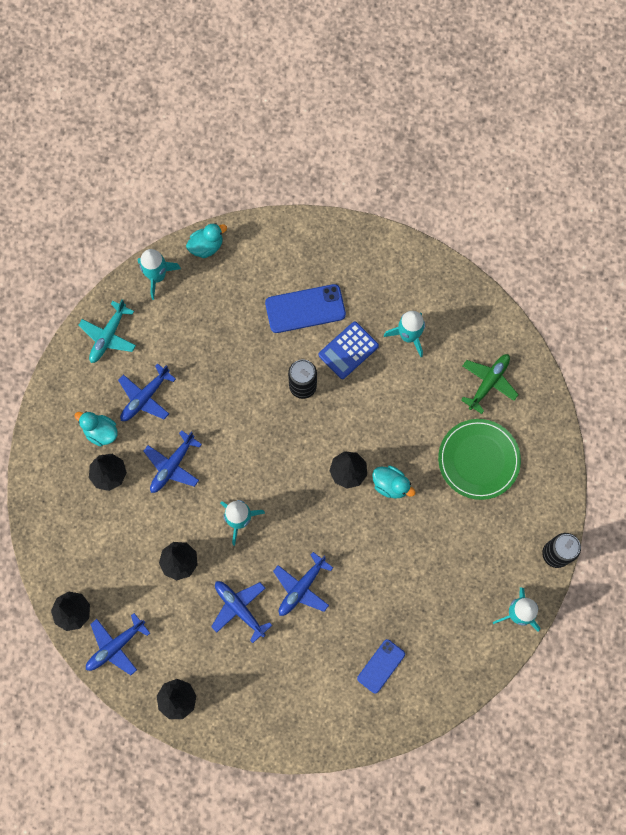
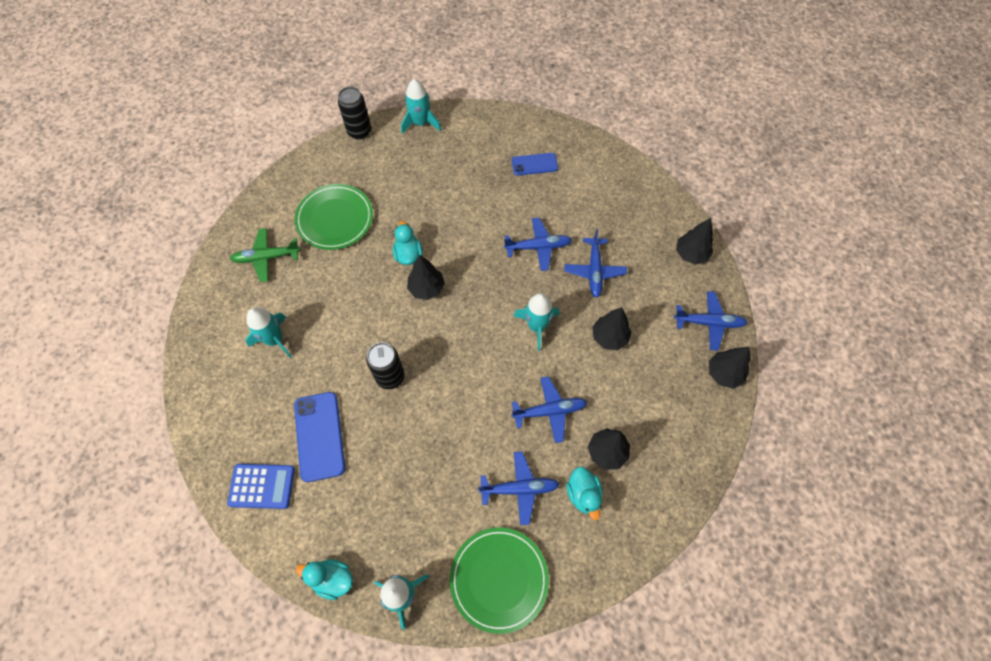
camera: 135 degrees left, 10 degrees down
(109, 336) = (499, 579): turquoise plane -> green plate
(305, 309) = (319, 436): blue phone -> blue phone turned 45 degrees clockwise
(348, 350) = (327, 371): blue calculator -> blue calculator (262, 486)

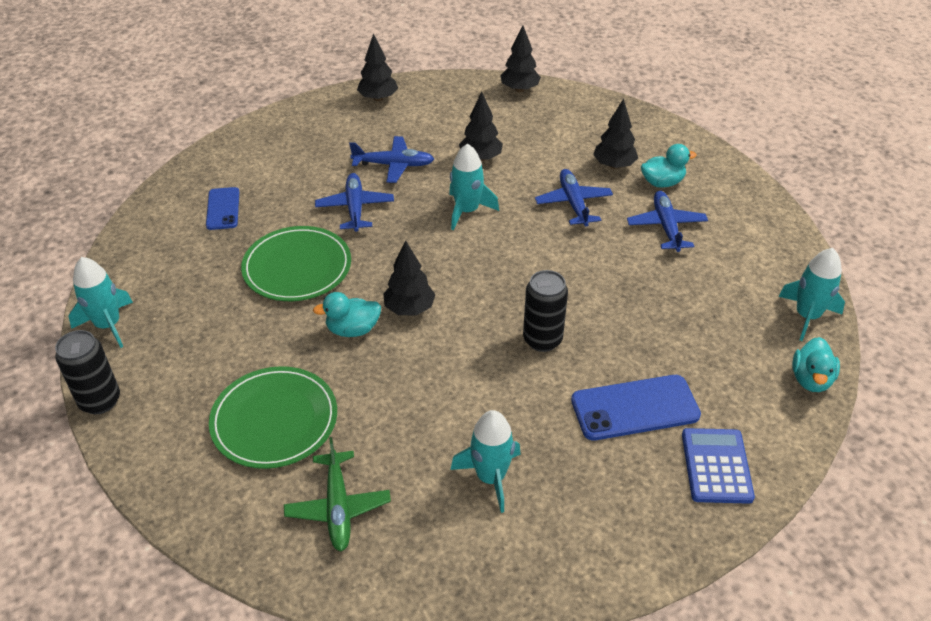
camera: 90 degrees left, 20 degrees down
(499, 579) = (765, 242): green plate -> green plate (297, 267)
(708, 323) = (462, 94): blue plane -> none

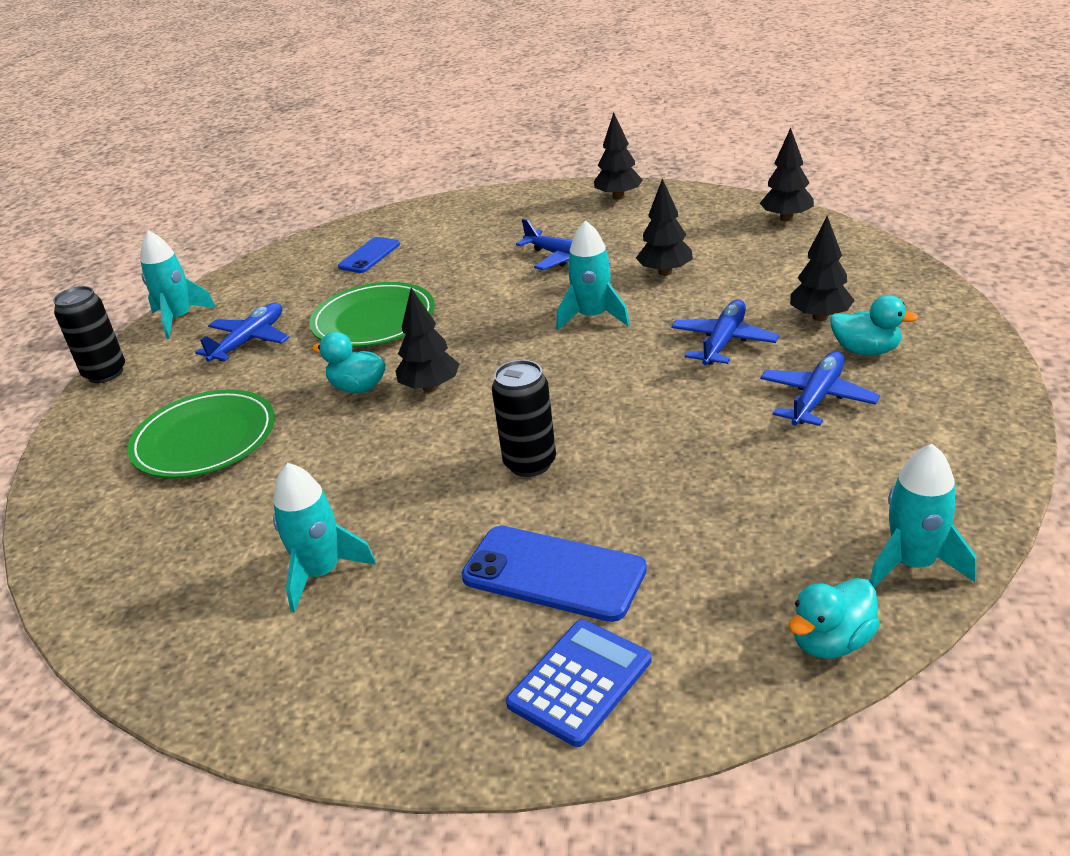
camera: 40 degrees right, 10 degrees down
(338, 507) = (164, 534): green plane -> none
(355, 208) = (484, 285): blue plane -> blue plane (249, 341)

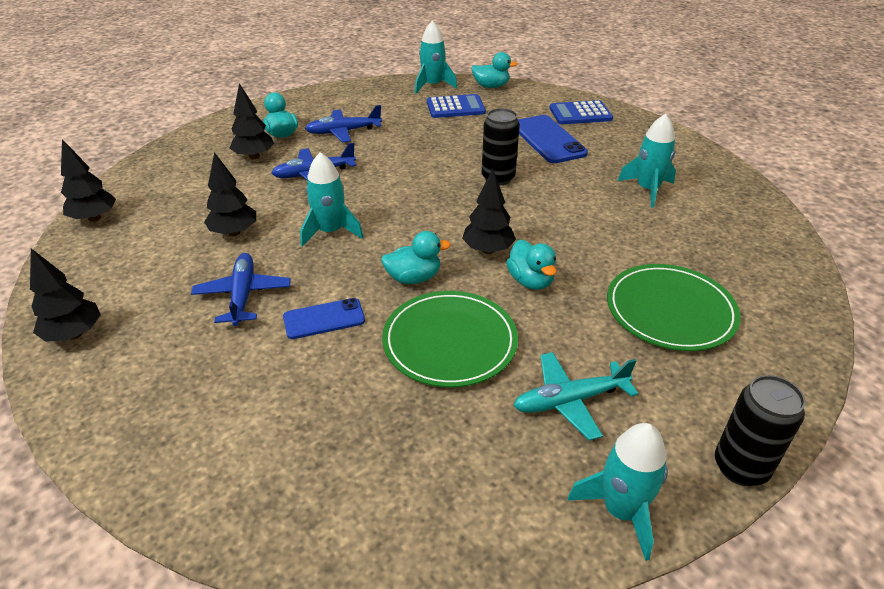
camera: 140 degrees left, 5 degrees up
(249, 341) = (570, 400): blue plane -> turquoise plane
(369, 256) = (344, 449): blue phone -> blue phone (324, 319)
(462, 333) = (413, 278): none -> turquoise duck
(783, 541) = (455, 107): none -> blue calculator

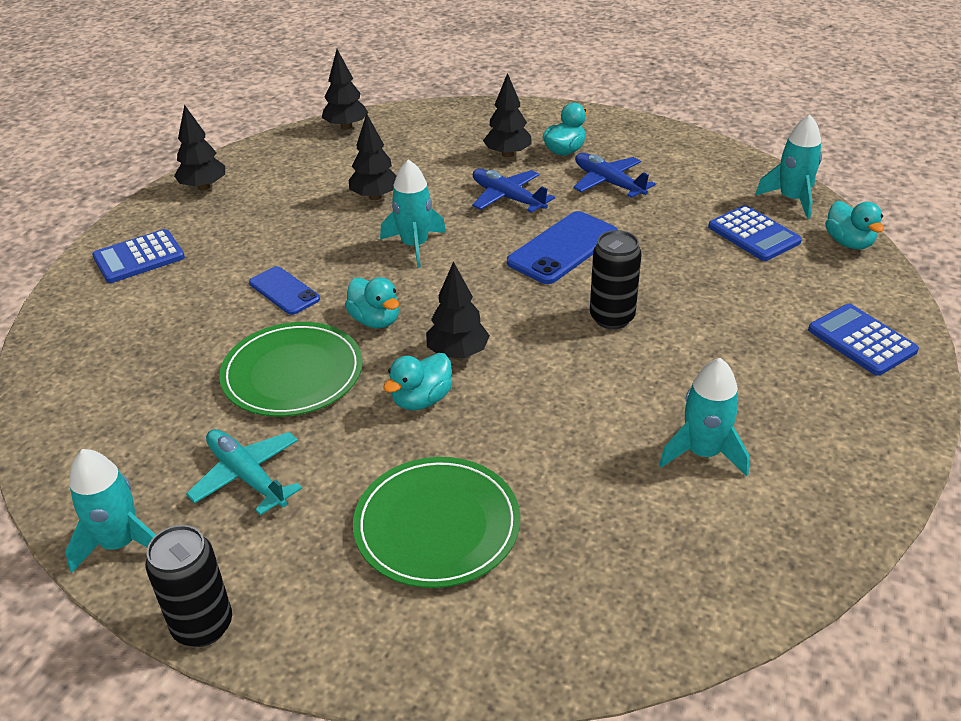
camera: 65 degrees right, 0 degrees up
(154, 413) = (139, 257): none -> blue calculator
(243, 295) = (291, 238): blue plane -> none
(548, 139) = (750, 331): blue phone -> blue phone (563, 248)

